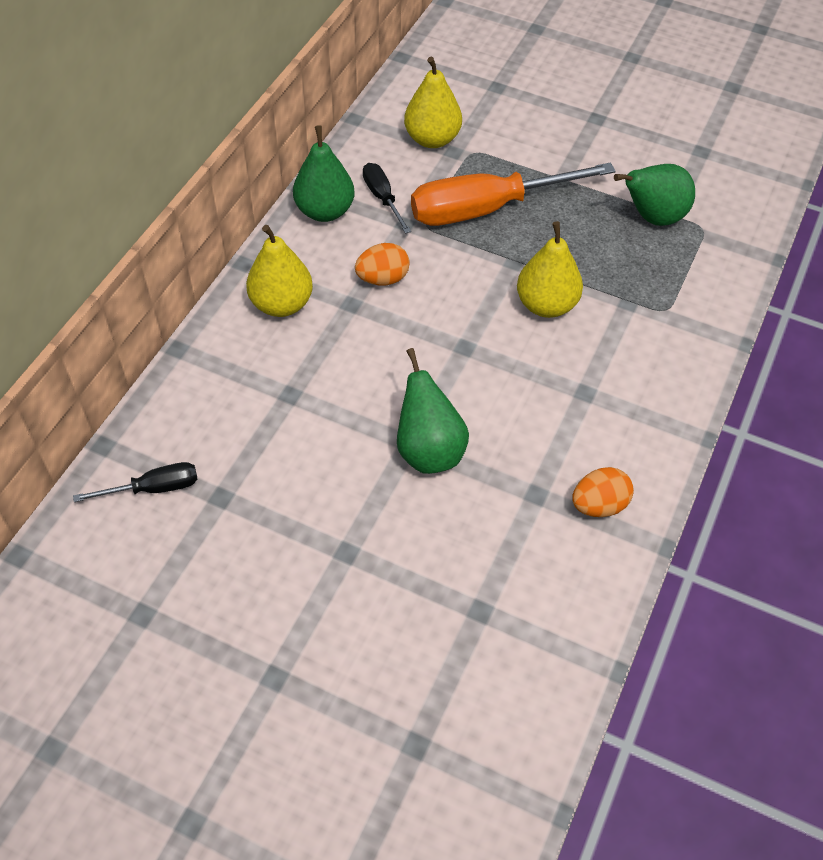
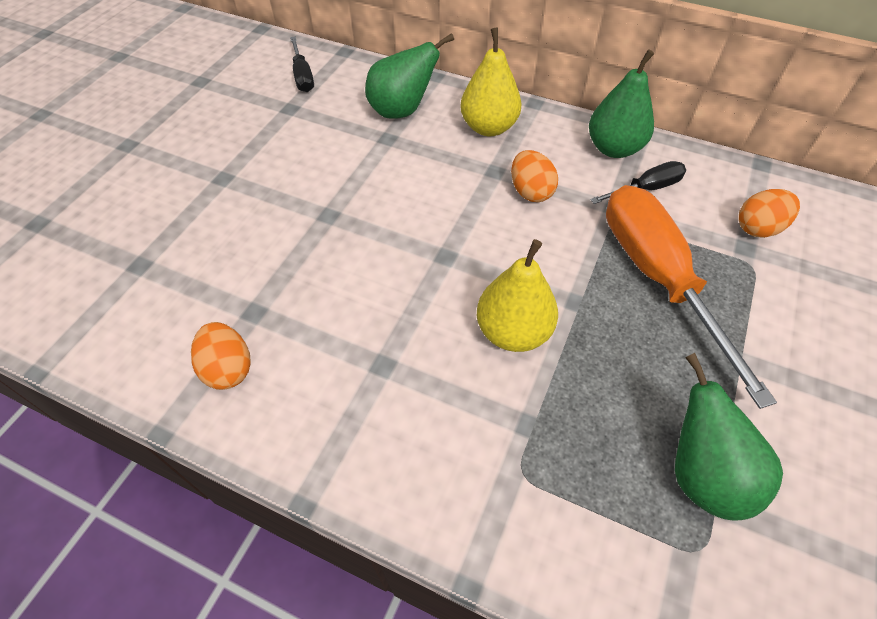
camera: 90 degrees right, 0 degrees up
(429, 450) = (317, 228): green pear -> green pear (402, 111)
(432, 139) = (758, 228): yellow pear -> orange egg

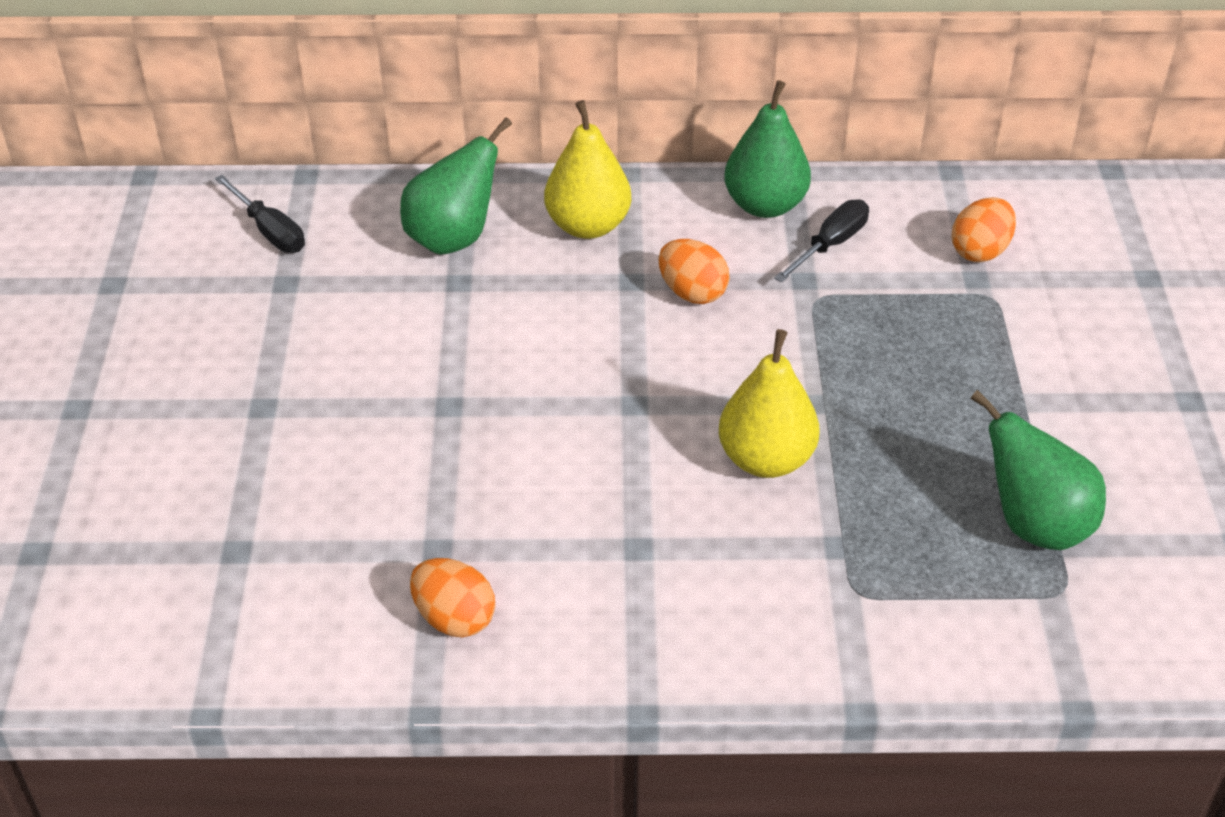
camera: 25 degrees left, 10 degrees down
(657, 278) = (895, 345): orange screwdriver -> none

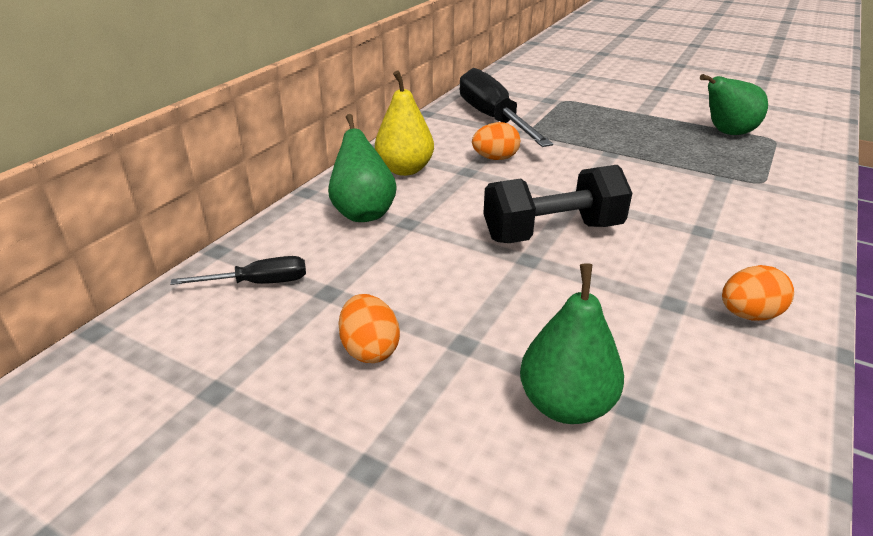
camera: 60 degrees left, 10 degrees down
(525, 407) = (552, 232): none -> black dumbbell
(765, 205) = (445, 124): green pear -> green pear (566, 404)
(766, 459) = (647, 176): yellow pear -> none
(830, 245) = (493, 119): black screwdriver -> black screwdriver, size x2.09
(980, 251) = (531, 94): orange egg -> orange egg (370, 349)

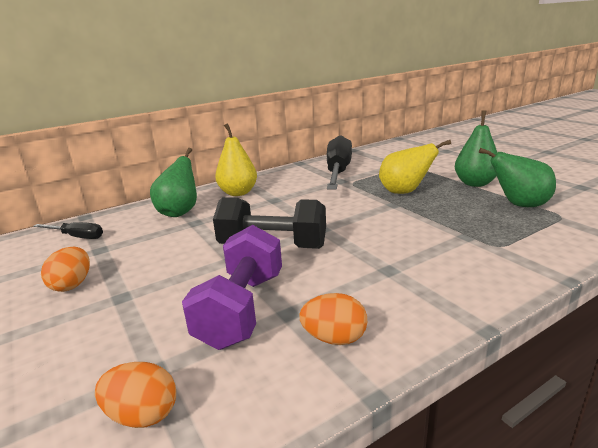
camera: 30 degrees right, 10 degrees down
(495, 158) = (303, 195): orange egg -> orange egg (142, 415)
(566, 404) = (119, 352): green pear -> green pear (475, 183)
(603, 135) = (404, 192): none -> yellow pear
(623, 313) = (242, 309): none -> purple dumbbell

